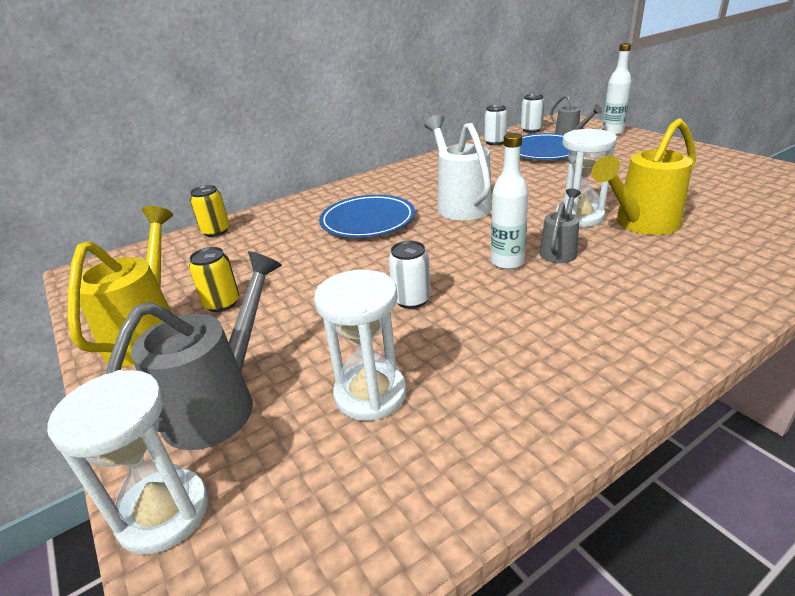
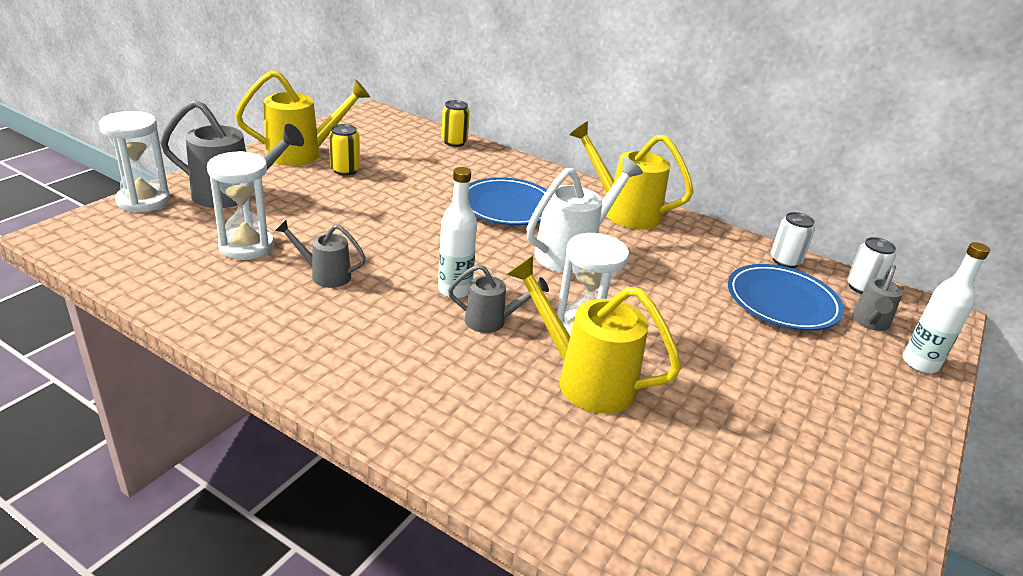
camera: 60 degrees right, 0 degrees up
(405, 177) = (624, 212): none -> yellow watering can
(411, 300) = (372, 247): white can -> none
(460, 335) = (325, 275): none -> grey watering can

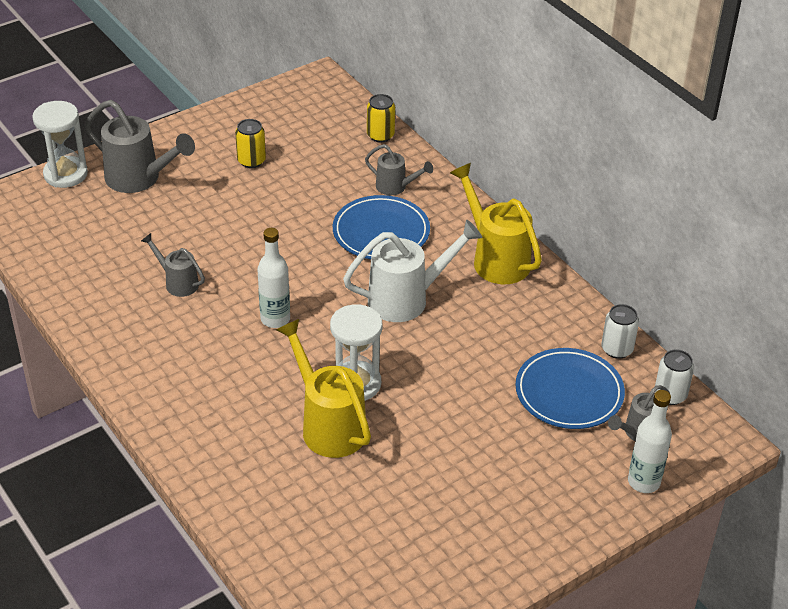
camera: 25 degrees right, 10 degrees up
(246, 246) = (129, 240): white hourglass -> none
(302, 154) = (221, 133): yellow watering can -> none
(491, 321) = (287, 355): grey watering can -> grey watering can (395, 187)

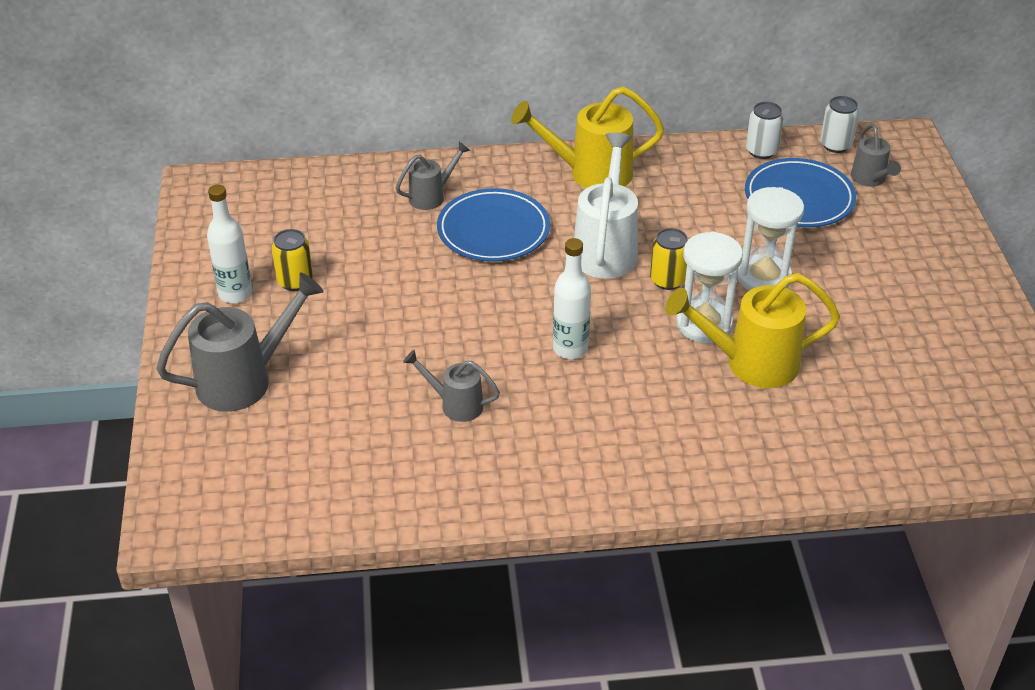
camera: 60 degrees left, 0 degrees up
(65, 174) = (175, 442): white hourglass -> white hourglass (764, 278)
(178, 283) = (456, 405): grey watering can -> grey watering can turned 45 degrees clockwise
(380, 135) = (339, 177): yellow can -> yellow can (667, 280)
(643, 482) = (929, 199): white bottle -> white bottle (235, 294)

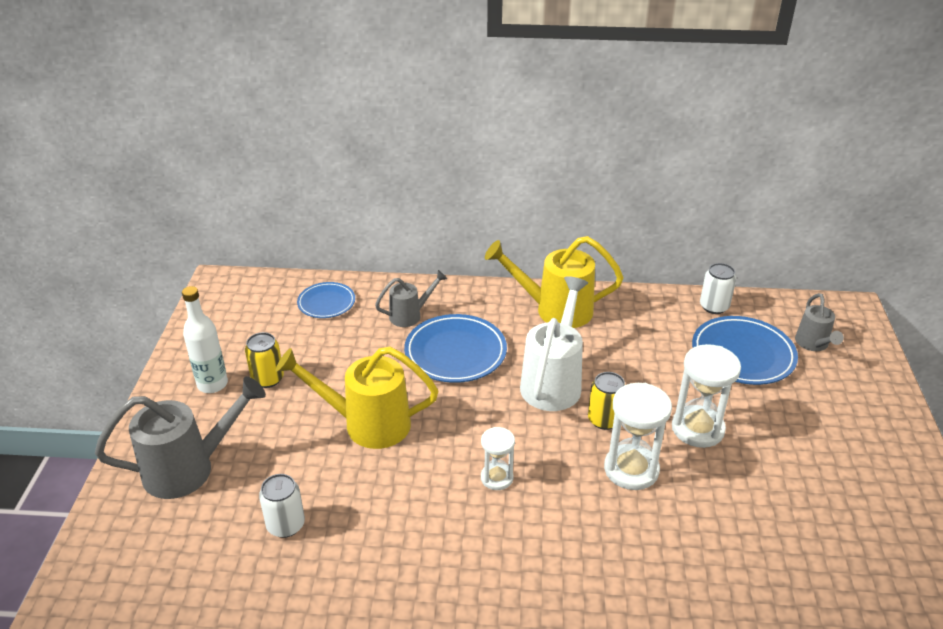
camera: 10 degrees right, 5 degrees down
(332, 193) = (326, 303): none -> blue plate
(456, 405) = (373, 522): grey watering can -> none
(570, 349) = (496, 478): white bottle -> white hourglass
(751, 363) = (671, 517): yellow watering can -> yellow watering can (367, 424)
(835, 145) = (784, 308): white can -> white can (286, 525)

